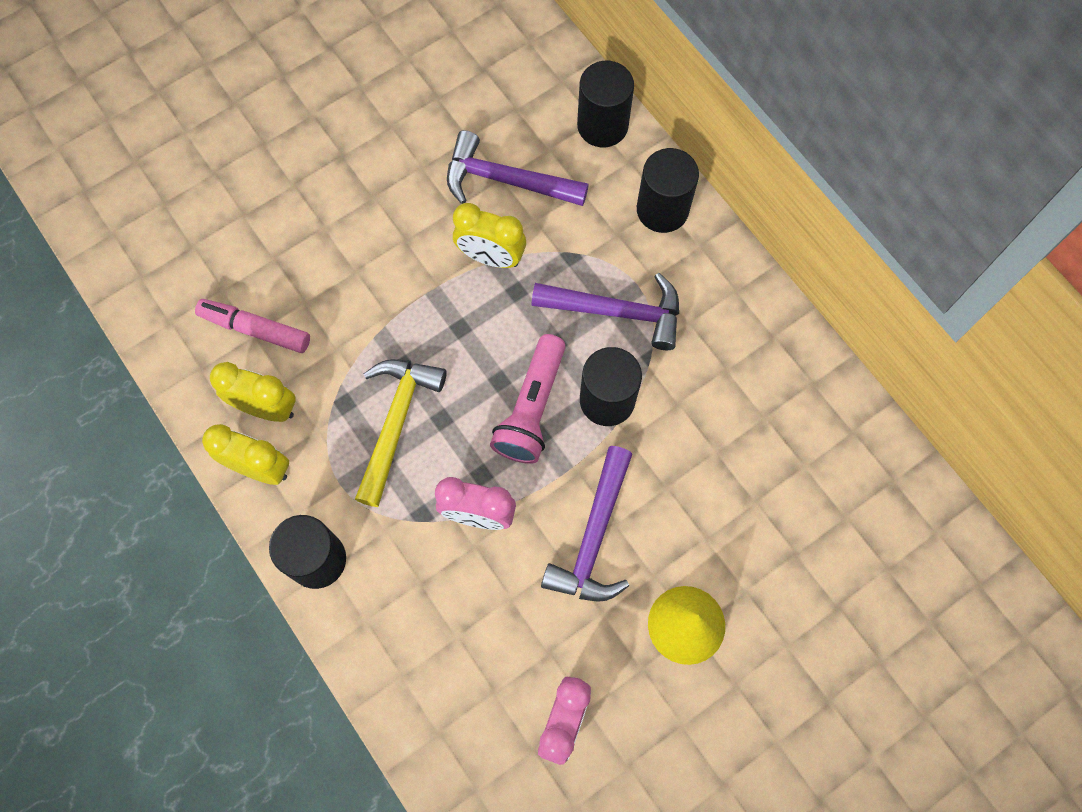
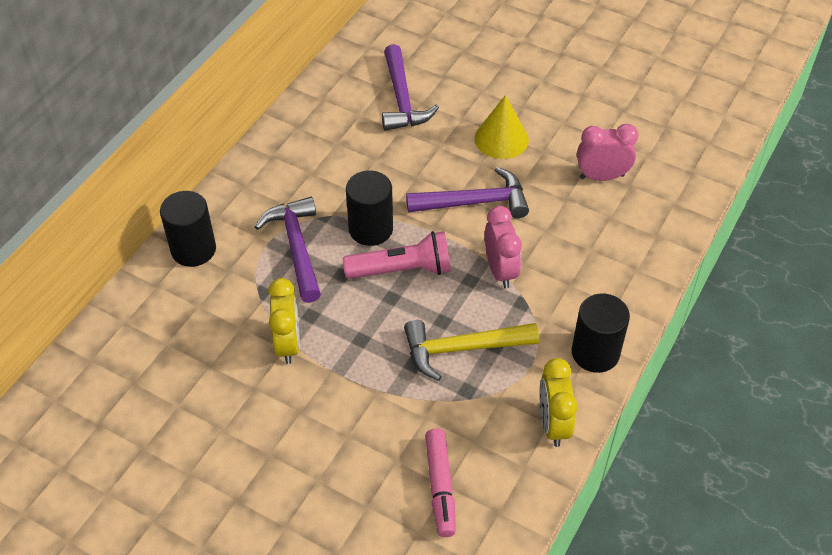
camera: 115 degrees left, 20 degrees down
(266, 407) = (502, 444): yellow clock -> none
(506, 181) = (210, 361): purple hammer -> purple hammer (402, 99)
(602, 125) = (127, 314): black cylinder -> none

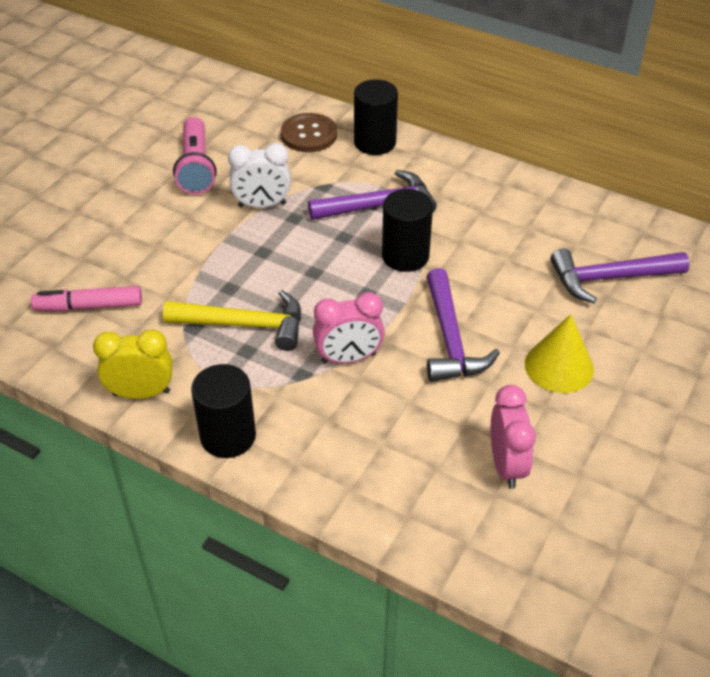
camera: 90 degrees right, 5 degrees down
(170, 306) = (309, 135): none -> brown button
(288, 344) = (262, 205): yellow clock -> white clock
(402, 270) = (350, 280): pink flashlight -> pink flashlight (196, 167)
(462, 349) = (244, 325): yellow hammer -> yellow hammer turned 105 degrees clockwise

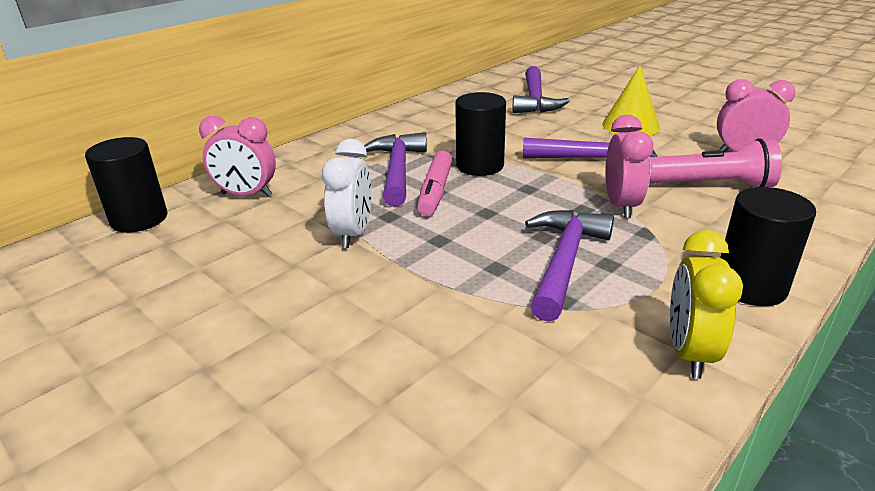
camera: 75 degrees left, 15 degrees down
(89, 306) = (502, 400): pink marker -> pink marker (435, 191)
(196, 167) = (238, 277): pink flashlight -> pink flashlight (712, 185)
(244, 325) = (564, 262): yellow hammer -> purple hammer
(309, 135) = (246, 195): brown button -> pink clock
(375, 142) = (295, 162): black cylinder -> black cylinder (139, 219)

